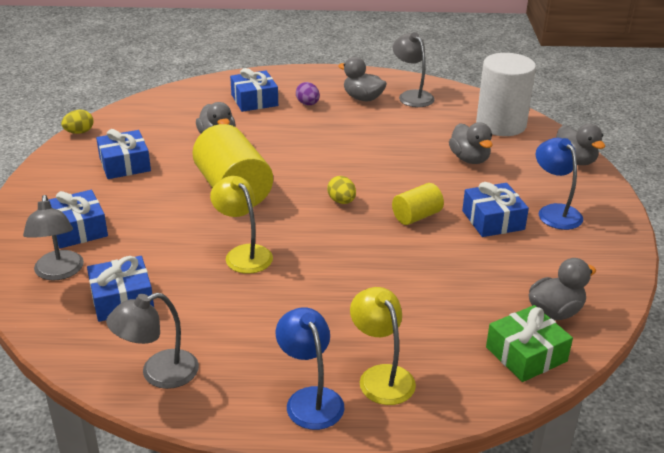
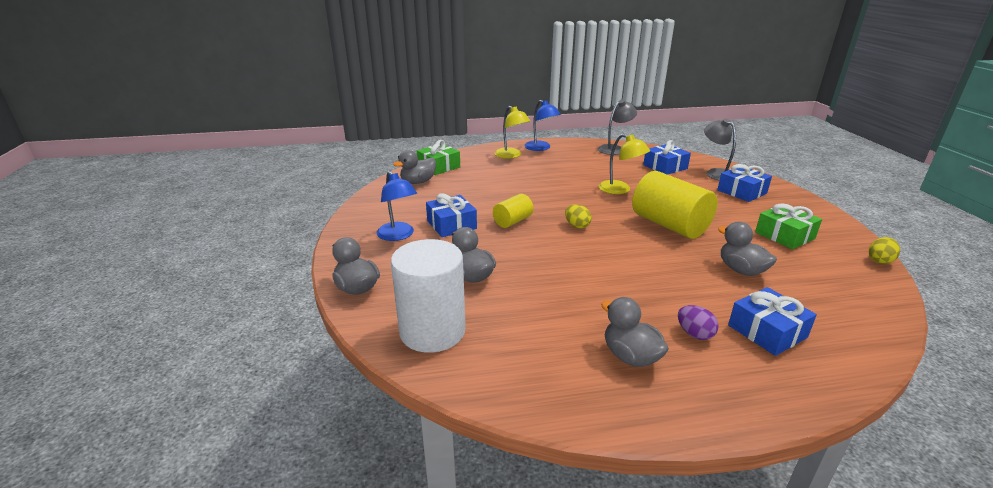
camera: 170 degrees right, 5 degrees down
(124, 164) = (784, 235): blue gift -> green gift
(363, 98) = (630, 356): grey duck -> grey duck turned 150 degrees counterclockwise
(412, 96) = (562, 373): grey lamp -> none

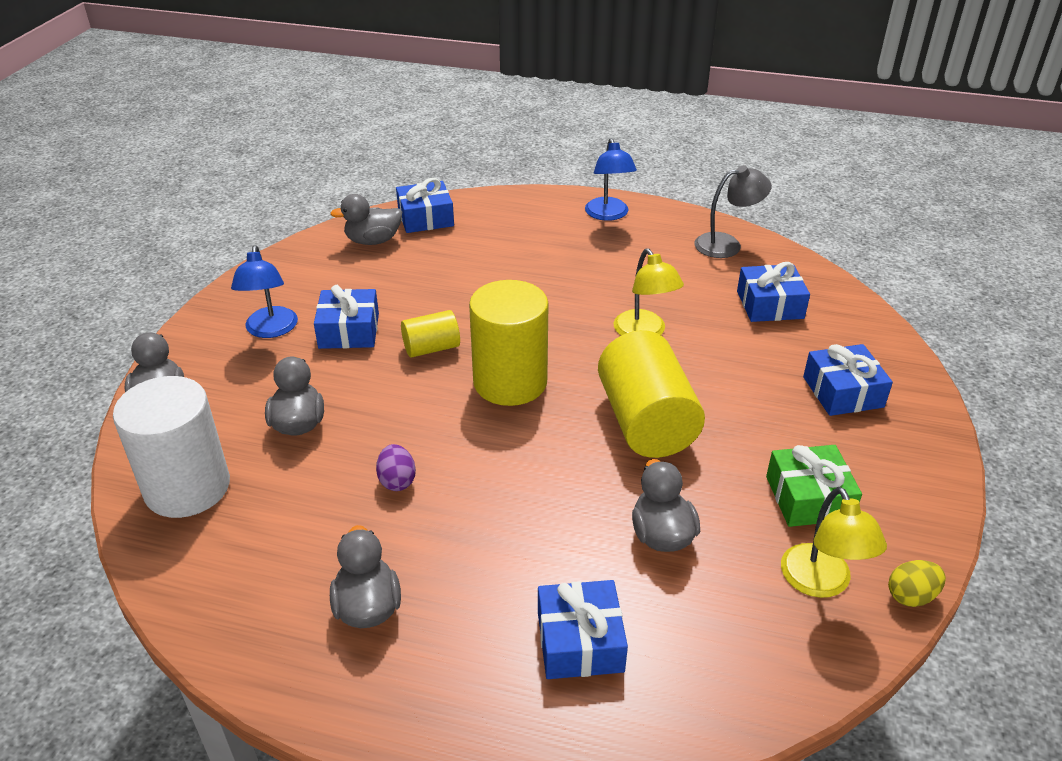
camera: 25 degrees right, 10 degrees up
(439, 167) = (425, 218): green gift -> blue gift
(511, 155) = (548, 220): yellow lamp -> yellow lamp (821, 583)
(577, 226) = (510, 382): yellow egg -> yellow cylinder
(694, 334) = (479, 607): purple egg -> purple egg (397, 481)
(716, 173) = (845, 341): grey lamp -> none

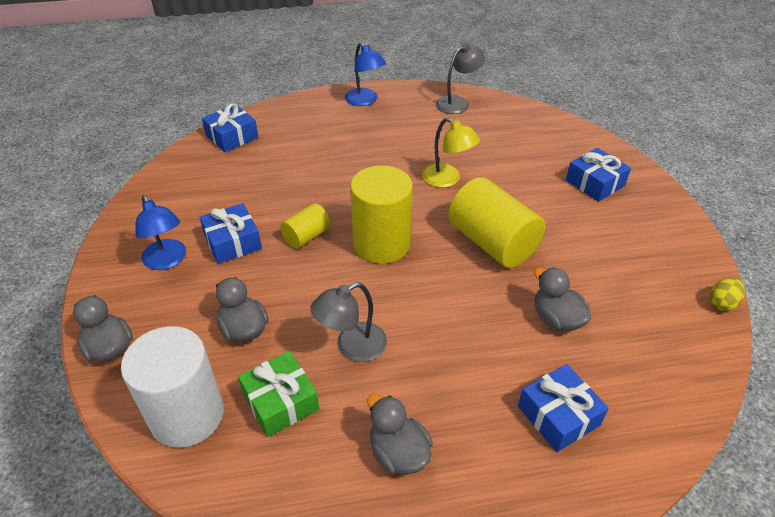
camera: 25 degrees left, 5 degrees up
(373, 241) = (202, 165): grey duck -> none
(397, 481) = (352, 347): purple egg -> grey lamp
(770, 305) = (512, 137): blue gift -> none
(809, 498) = (624, 260): green gift -> green gift (280, 401)
(821, 583) = (669, 315): yellow lamp -> none

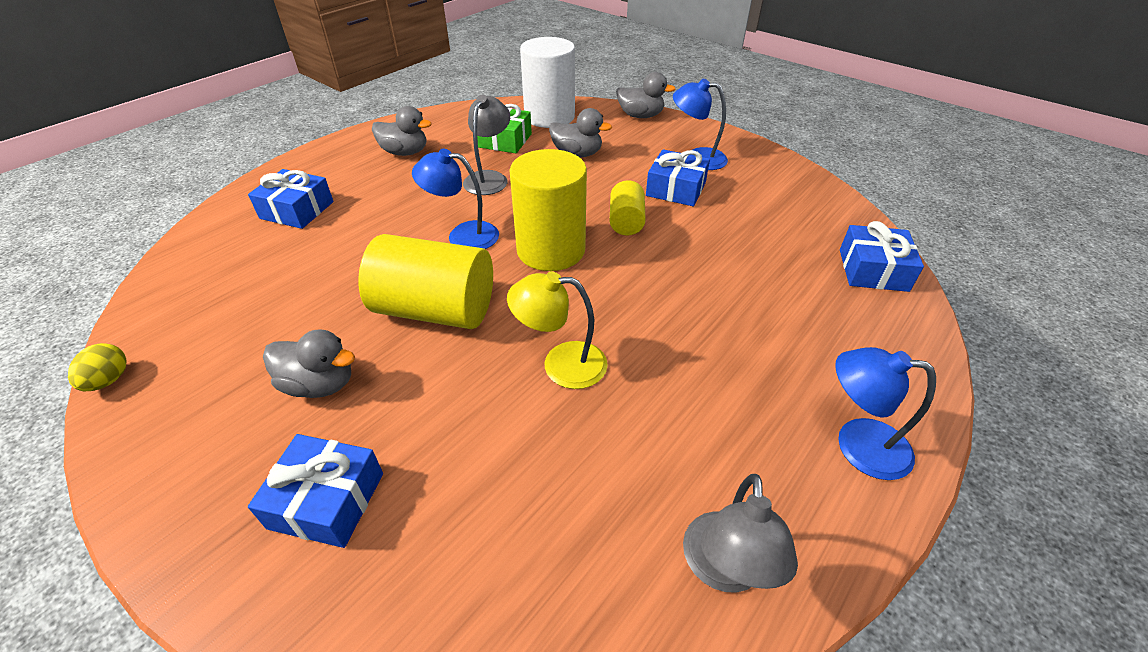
camera: 140 degrees right, 0 degrees up
(430, 292) = (463, 235): none -> blue lamp
(556, 319) = (322, 270): grey duck -> grey duck (320, 384)

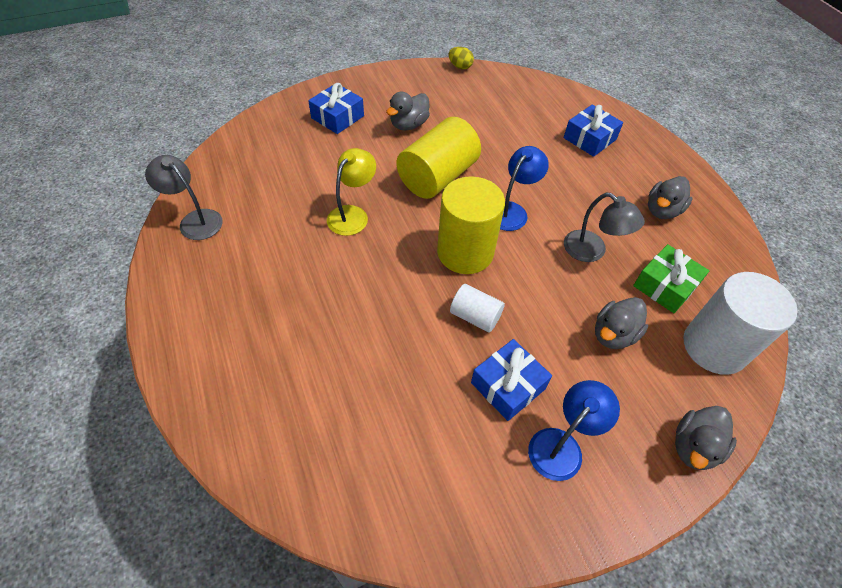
camera: 115 degrees right, 10 degrees up
(626, 222) = (475, 316): yellow cylinder -> white cylinder
(857, 445) = (190, 316): blue lamp -> none
(873, 270) = (295, 468): blue gift -> none

